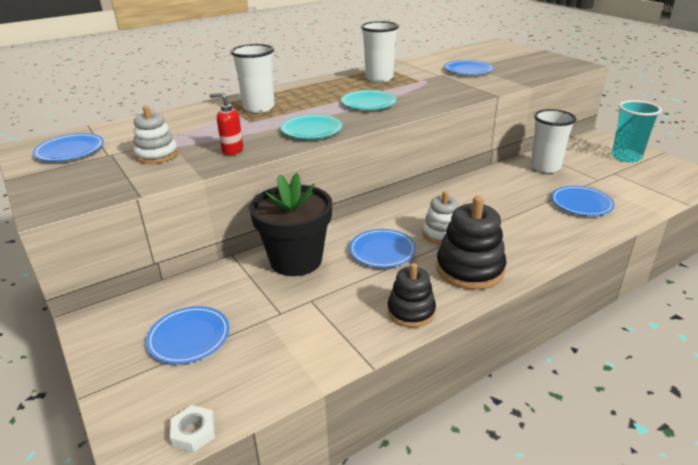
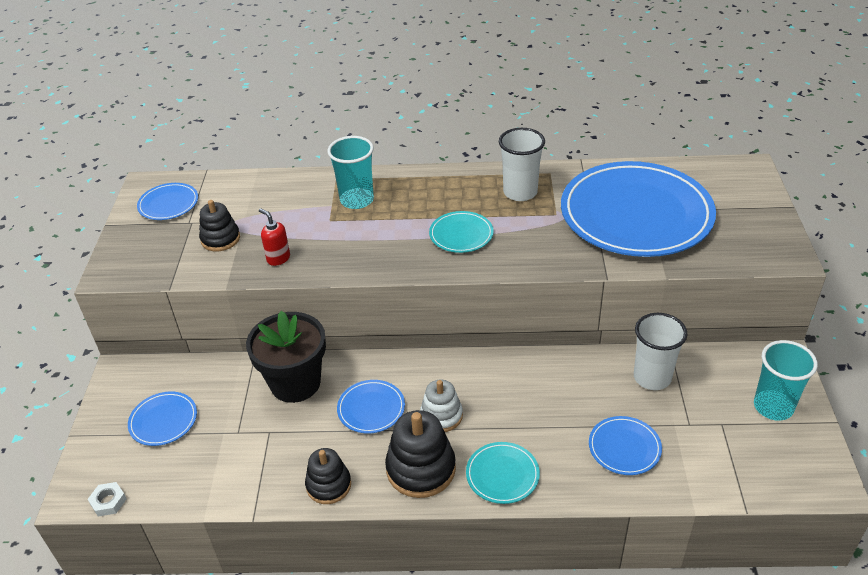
camera: 35 degrees right, 10 degrees up
(157, 155) = (220, 239): white stacking toy -> black stacking toy
(258, 108) = (357, 200): white cup -> turquoise cup
(311, 130) = (367, 257): turquoise plate -> turquoise plate (502, 475)
(468, 70) = (636, 214): blue plate -> blue plate, size x2.38

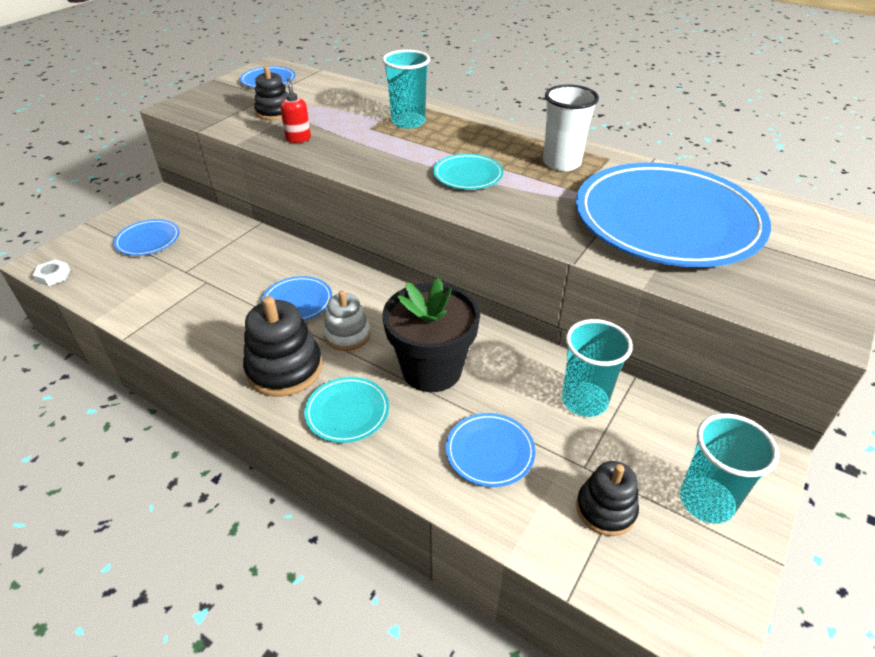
camera: 30 degrees right, 0 degrees up
(295, 383) = (263, 256): black flower pot -> black flower pot (431, 370)
(328, 485) = (202, 343): black stacking toy -> black stacking toy (605, 509)
(652, 377) = (584, 401): white cup -> turquoise cup

